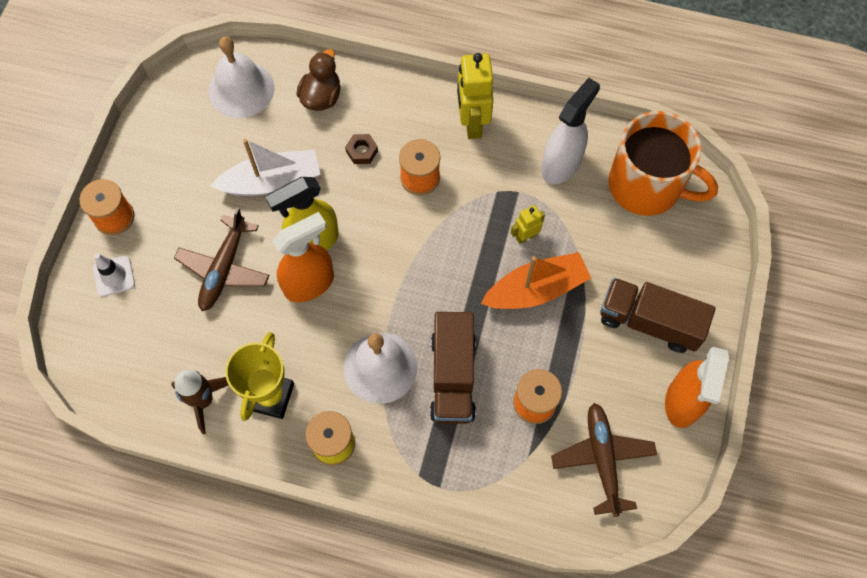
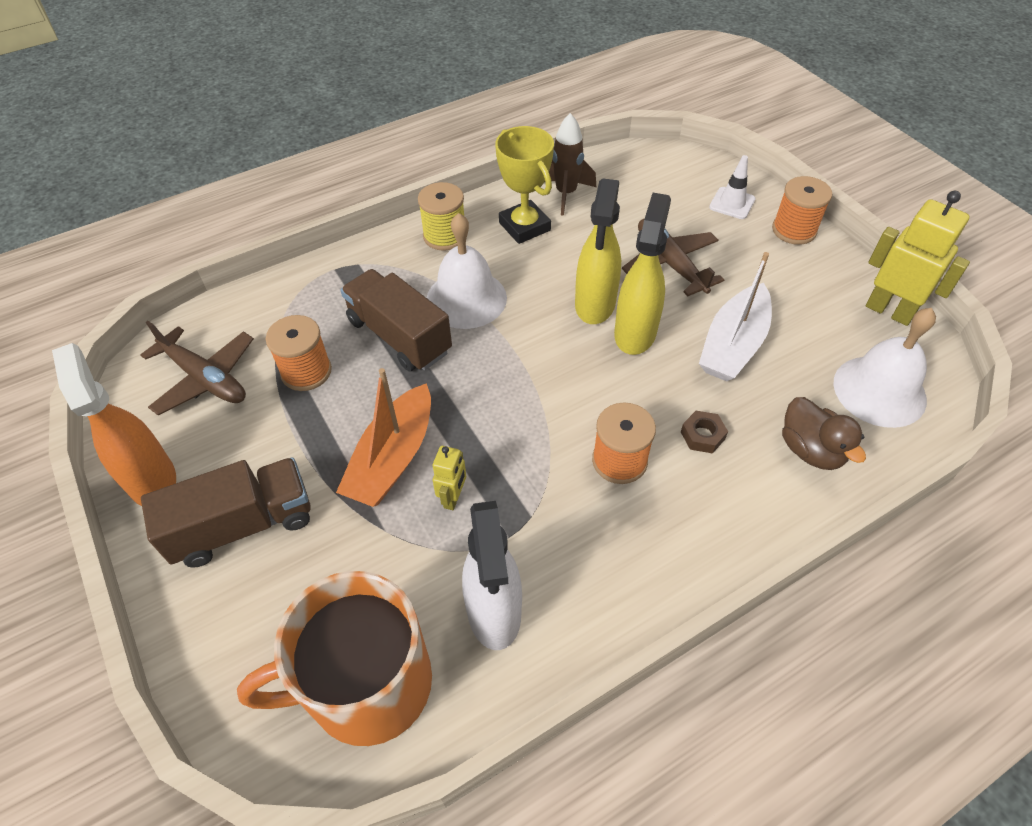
camera: 135 degrees right, 15 degrees down
(309, 283) = (595, 305): orange spray bottle -> yellow spray bottle
(472, 123) = (642, 566): yellow robot -> yellow robot (889, 311)

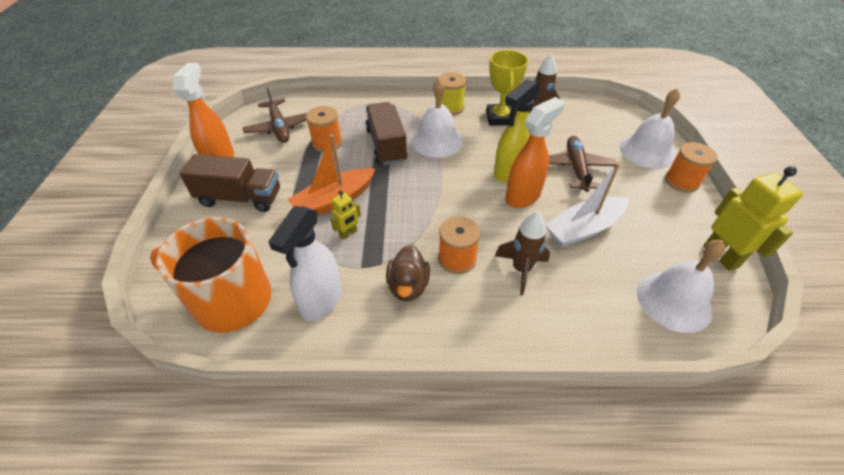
camera: 30 degrees right, 5 degrees down
(635, 333) = (523, 196): yellow spray bottle -> orange spray bottle
(702, 435) = (521, 269): brown nut -> brown rocket
(732, 203) = (647, 151): white traffic cone -> white bell
(810, 450) = (591, 312): brown duck -> brown duck (408, 286)

